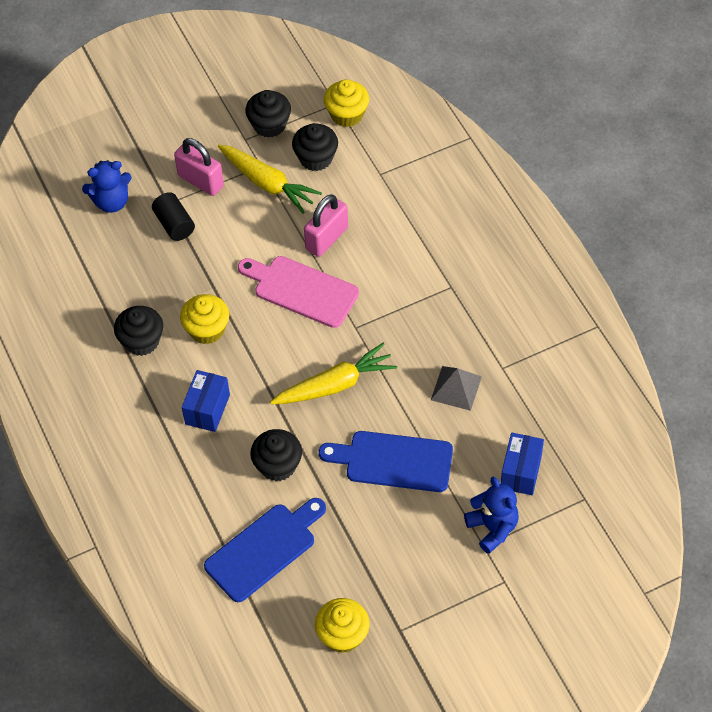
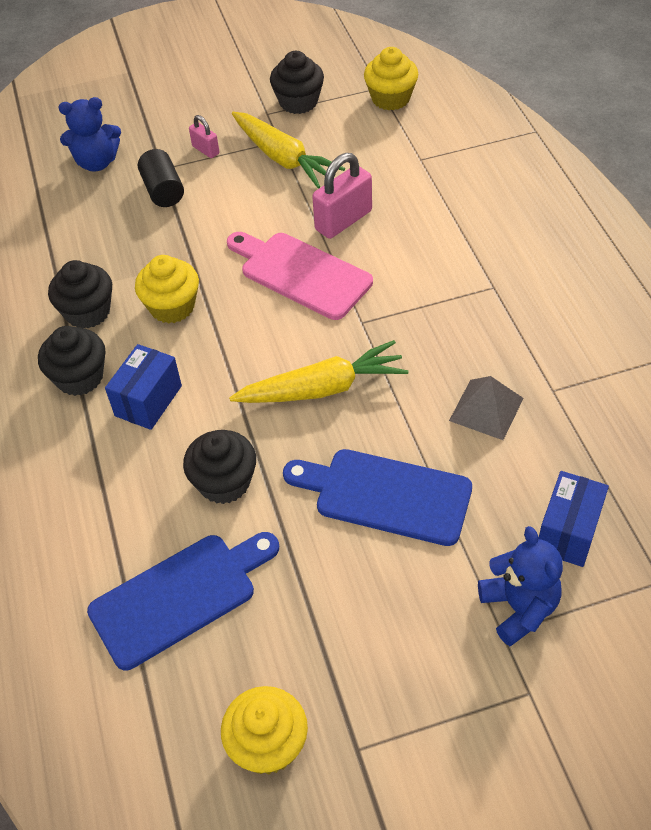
camera: 10 degrees right, 5 degrees down
(200, 181) = (205, 150): pink padlock -> pink padlock, size x0.54
(316, 158) = (346, 138): black cupcake -> black cupcake (80, 377)

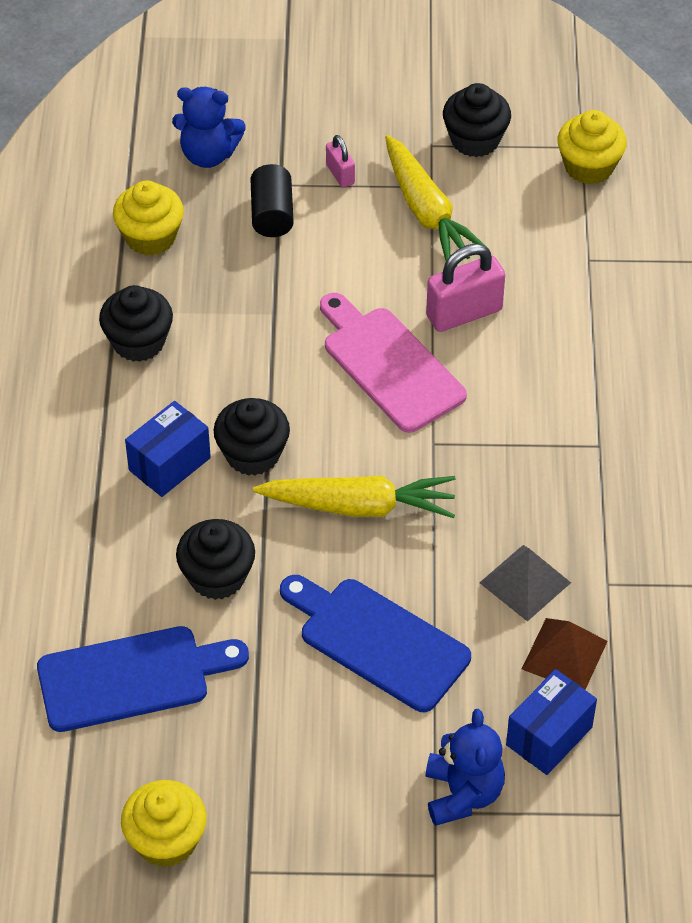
camera: 15 degrees right, 0 degrees up
(80, 377) = (106, 416): black cupcake -> black cupcake (252, 454)
(172, 307) = (232, 363): yellow cupcake -> yellow cupcake (150, 237)
(547, 458) = (564, 655): none -> brown pyramid

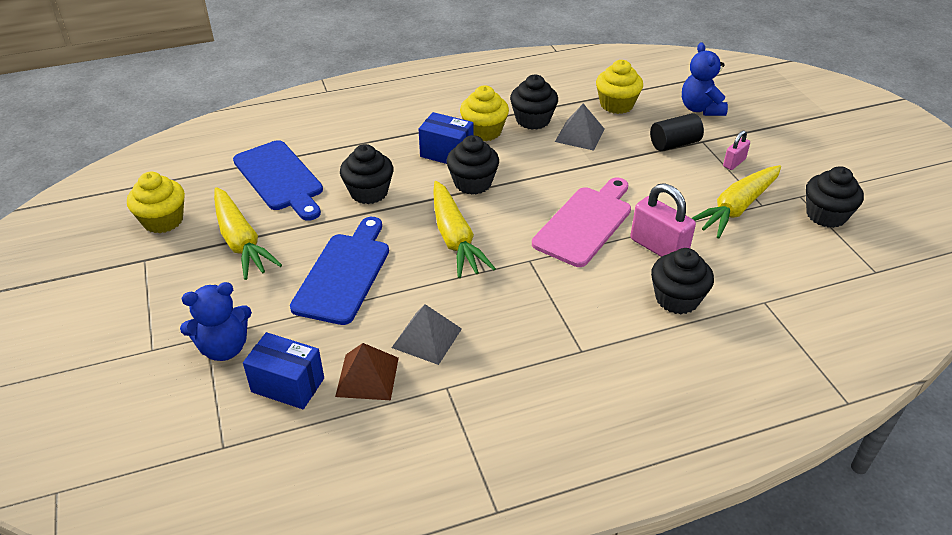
camera: 70 degrees right, 10 degrees down
(202, 303) = (580, 135): none -> grey pyramid
(260, 748) = (241, 242): none -> yellow carrot
(554, 331) = (677, 299): none -> black cupcake
(589, 167) = (859, 280): yellow cupcake -> yellow cupcake (484, 131)

